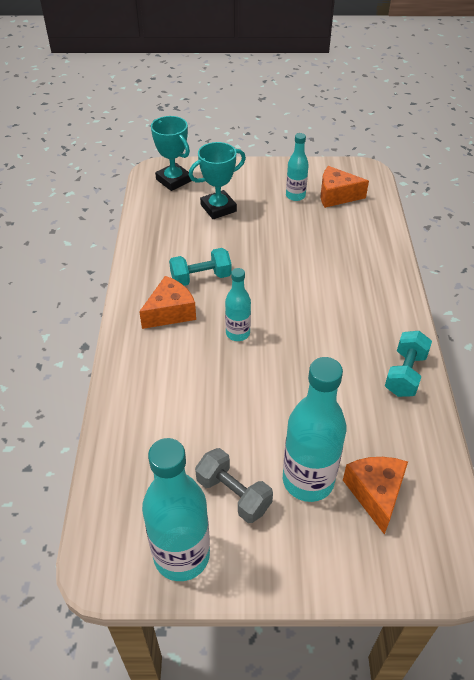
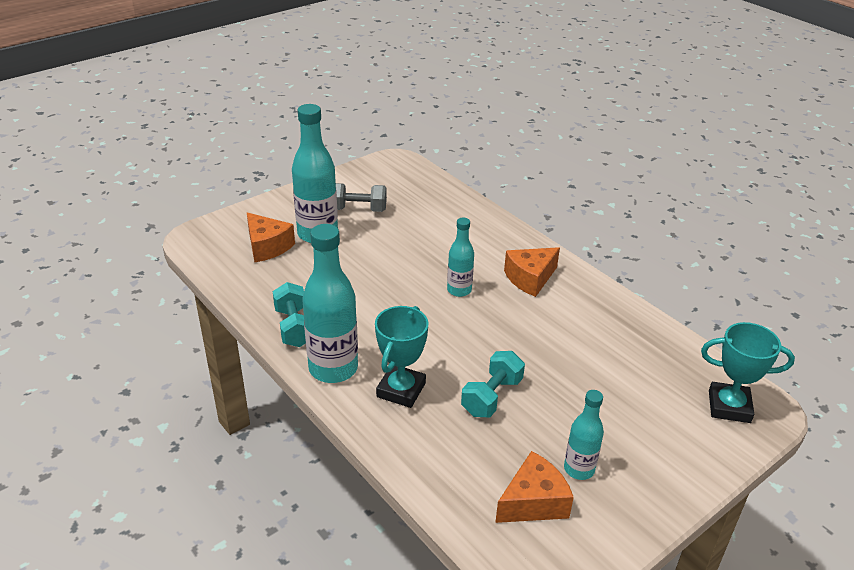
camera: 140 degrees right, 10 degrees down
(170, 312) = (530, 278): orange cheese -> orange cheese turned 45 degrees clockwise
(181, 555) = (360, 179): turquoise bottle -> turquoise bottle (333, 368)
(201, 278) = (545, 316): turquoise dumbbell -> turquoise dumbbell (491, 397)
(218, 208) = (633, 398): turquoise trophy -> turquoise trophy (401, 390)

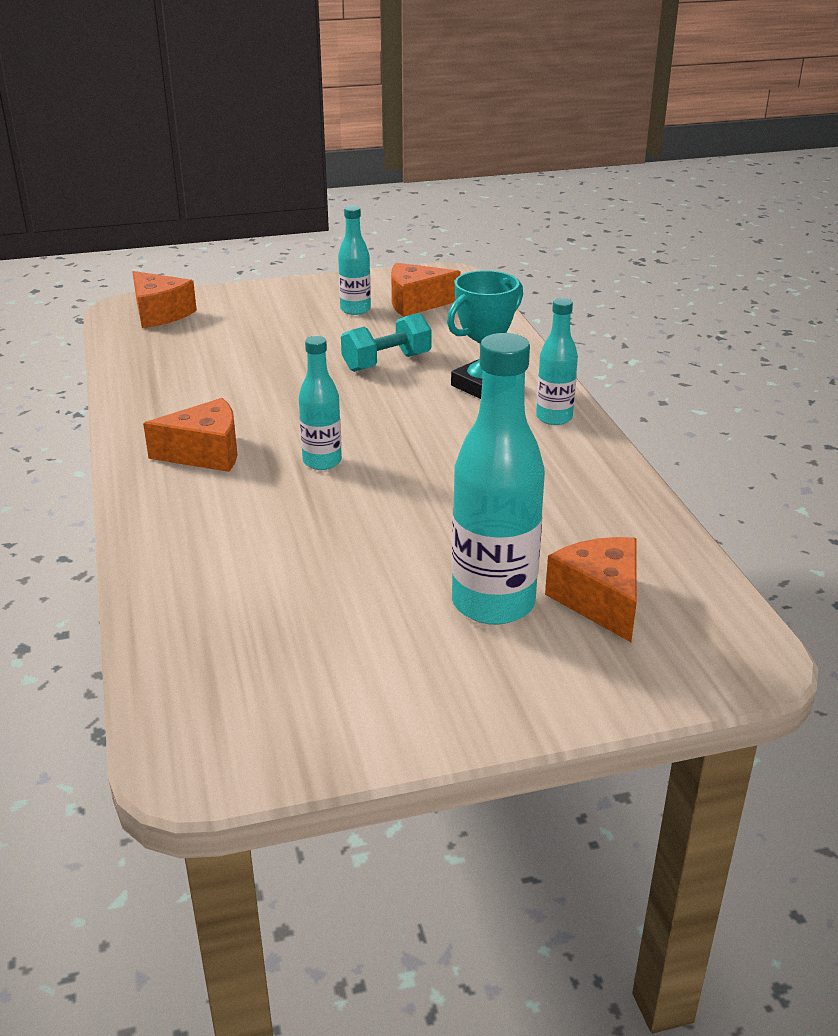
camera: 155 degrees left, 5 degrees down
(294, 327) = (590, 469): turquoise dumbbell -> none
(333, 368) = (554, 418): turquoise bottle -> turquoise bottle, size x0.56
(358, 209) = (382, 638): grey dumbbell -> none
(729, 406) = (160, 314): turquoise trophy -> orange cheese

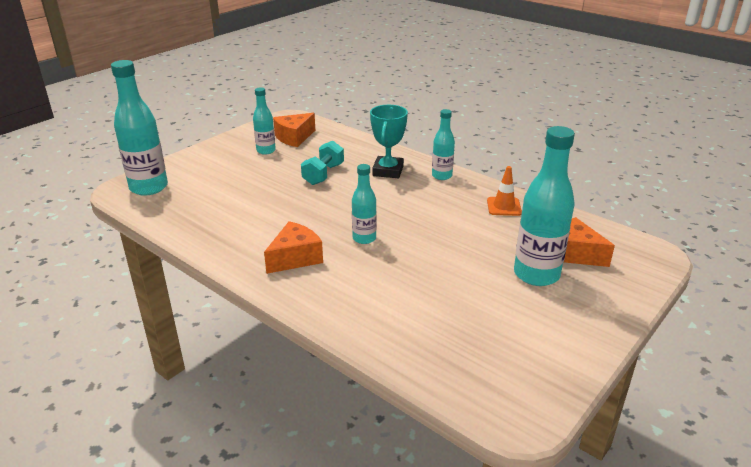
camera: 35 degrees left, 0 degrees up
(160, 314) = (149, 187): orange cheese -> turquoise bottle
(587, 493) = (504, 206): none -> orange traffic cone

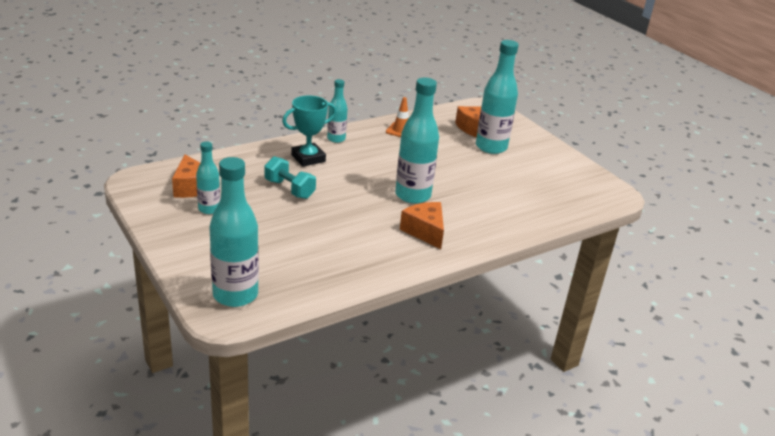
camera: 75 degrees left, 0 degrees up
(364, 238) = (413, 195): turquoise bottle -> turquoise bottle, size x1.78
(388, 171) = (308, 158): turquoise trophy -> turquoise trophy turned 60 degrees counterclockwise

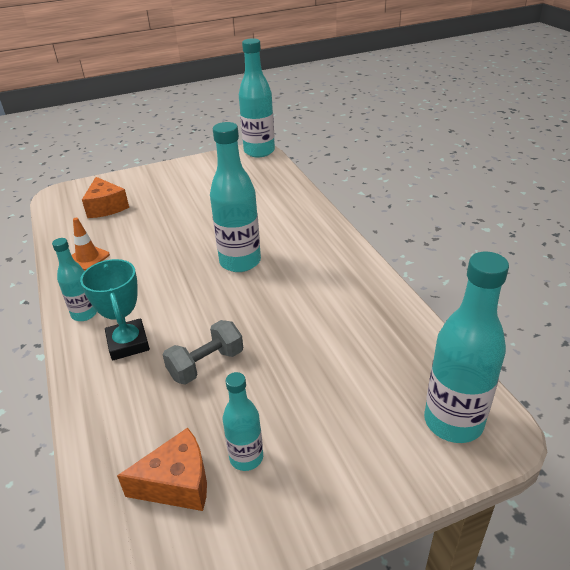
camera: 75 degrees left, 5 degrees up
(289, 189) = (206, 364): turquoise dumbbell -> grey dumbbell
(425, 231) = (312, 260): orange cheese -> none
(491, 147) = (152, 202): turquoise bottle -> turquoise bottle (259, 151)

